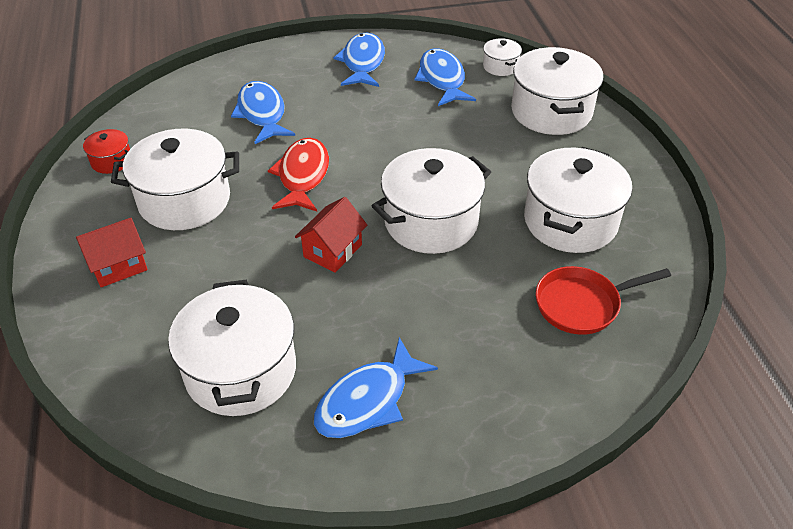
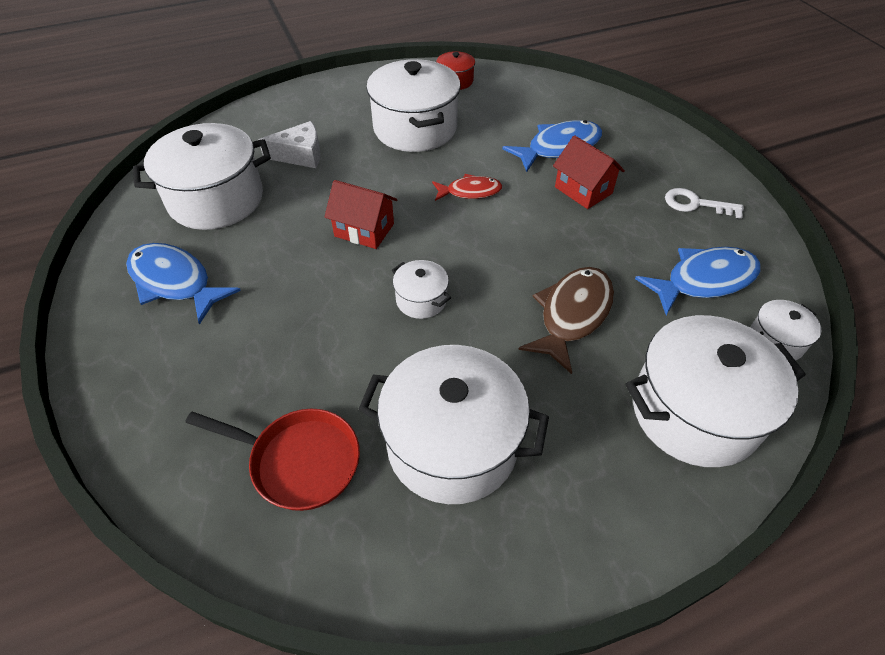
camera: 80 degrees right, 5 degrees up
(118, 266) = (330, 113): red house -> red house (583, 190)
(188, 295) = (300, 155): none -> white cheese
(303, 176) = (470, 192): red fish -> red fish, size x0.62
(363, 62) = (695, 204): blue fish -> white key
(431, 222) = (421, 300): white pot -> white pot, size x0.47
(462, 145) = (572, 315): none -> brown fish
(582, 304) = (299, 461): red pan -> red pan turned 135 degrees clockwise

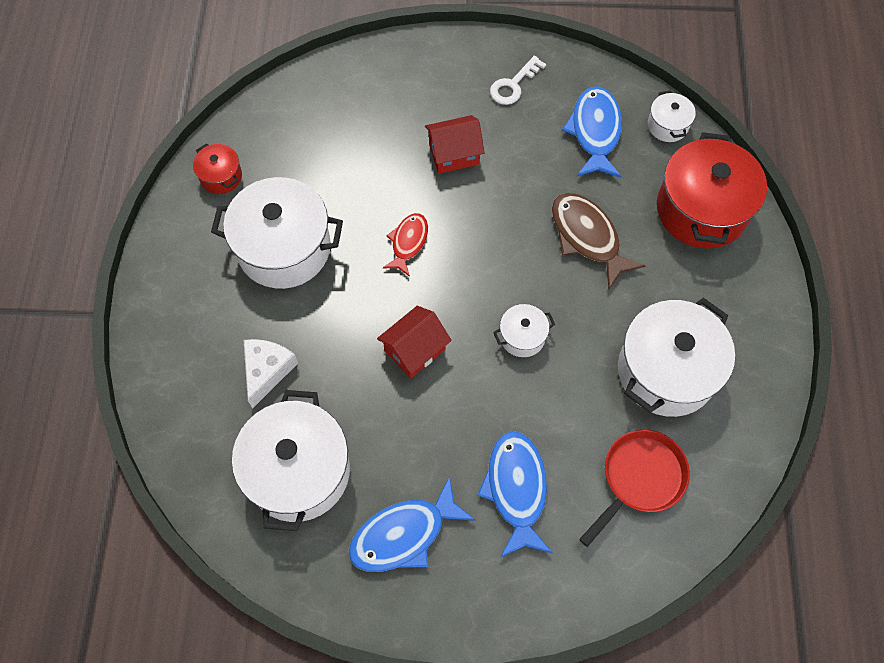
camera: 65 degrees left, 15 degrees up
(559, 147) = (385, 141): blue fish -> blue fish (516, 489)
(694, 412) = (701, 210): white pot -> red pot

